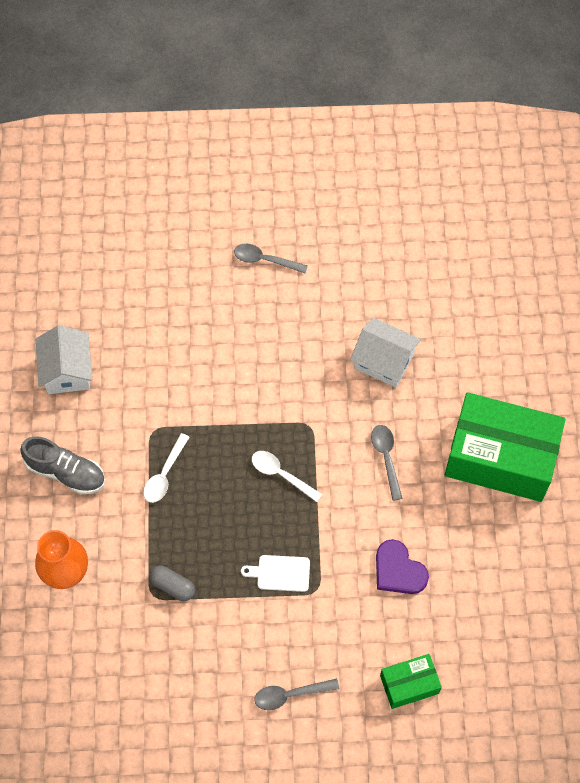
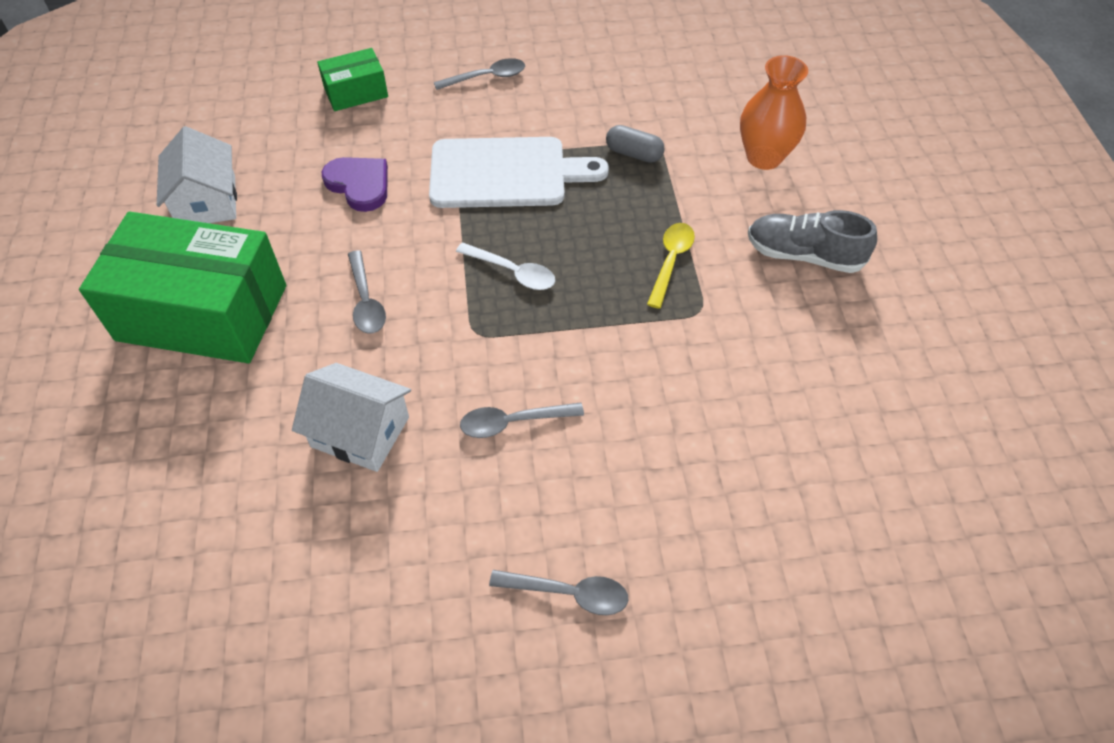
camera: 175 degrees right, 10 degrees down
(67, 370) = (852, 381): white house -> white house (207, 201)
(165, 474) = (671, 261): white spoon -> yellow spoon
(280, 573) = (505, 173): white cutting board -> white cutting board, size x2.10
(288, 359) = (513, 422): none -> grey spoon

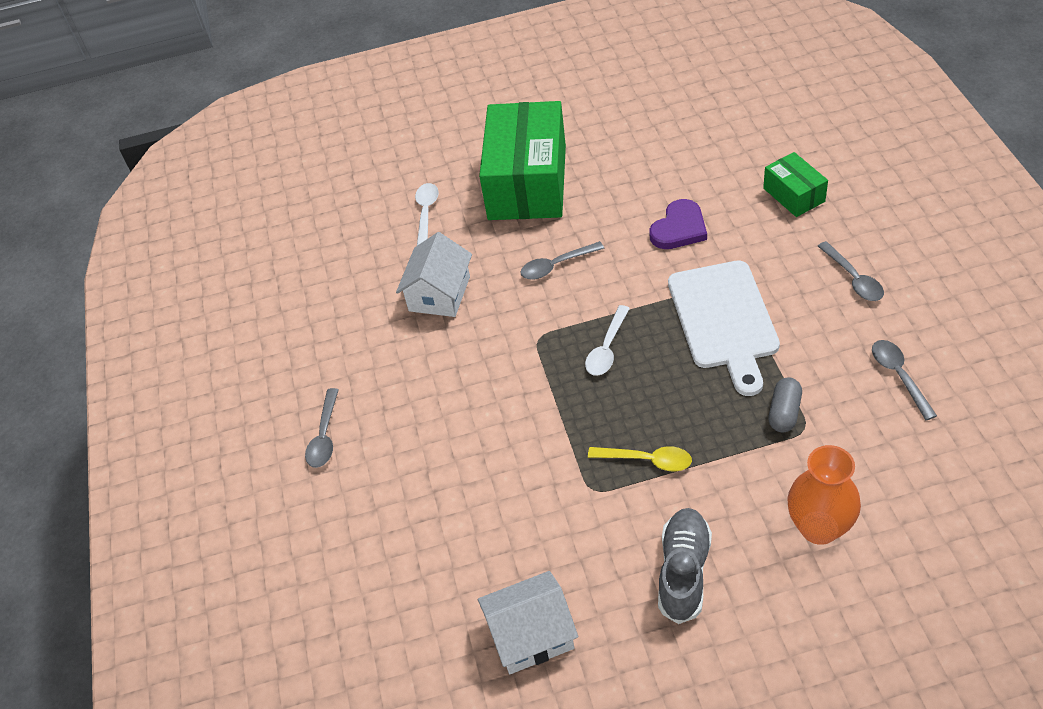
camera: 90 degrees right, 5 degrees down
(195, 436) = (426, 213): none -> white spoon
(207, 201) = (634, 149): white house -> white house (531, 635)
(513, 422) = (458, 378): grey spoon -> grey spoon (899, 376)

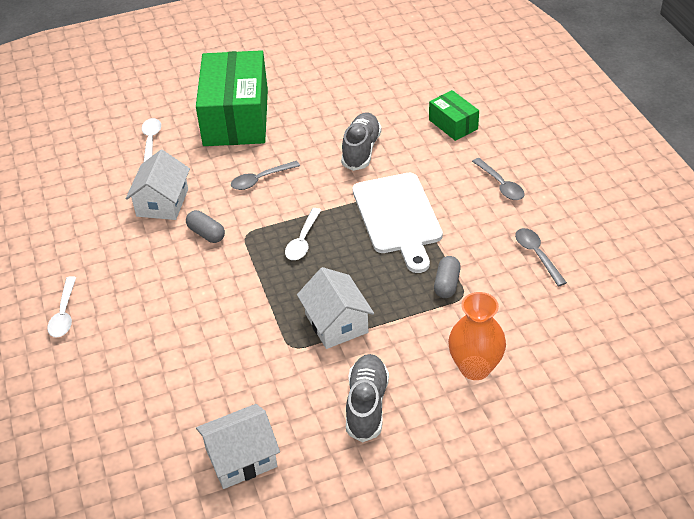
camera: 10 degrees left, 5 degrees down
(324, 436) = (64, 314): grey spoon -> white spoon
(491, 336) = (206, 234): none -> grey capsule
(647, 460) = (336, 323): yellow spoon -> white house
(679, 228) = (361, 150): purple heart -> grey shoe

